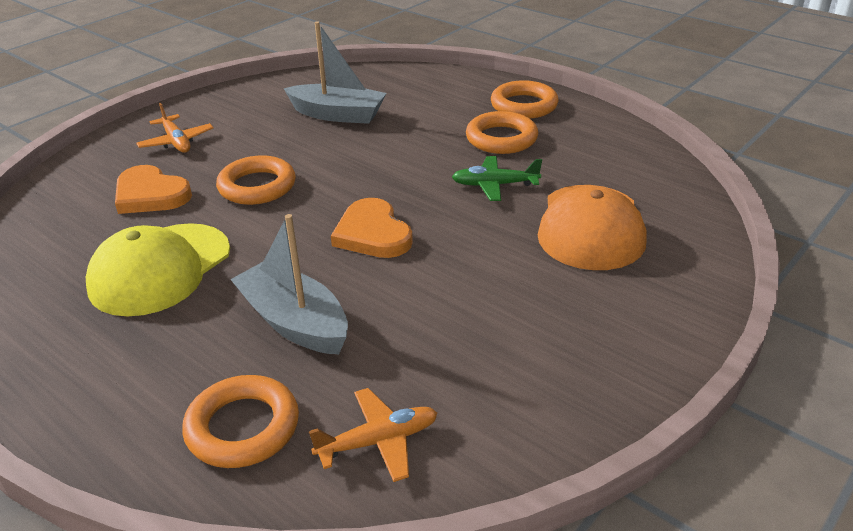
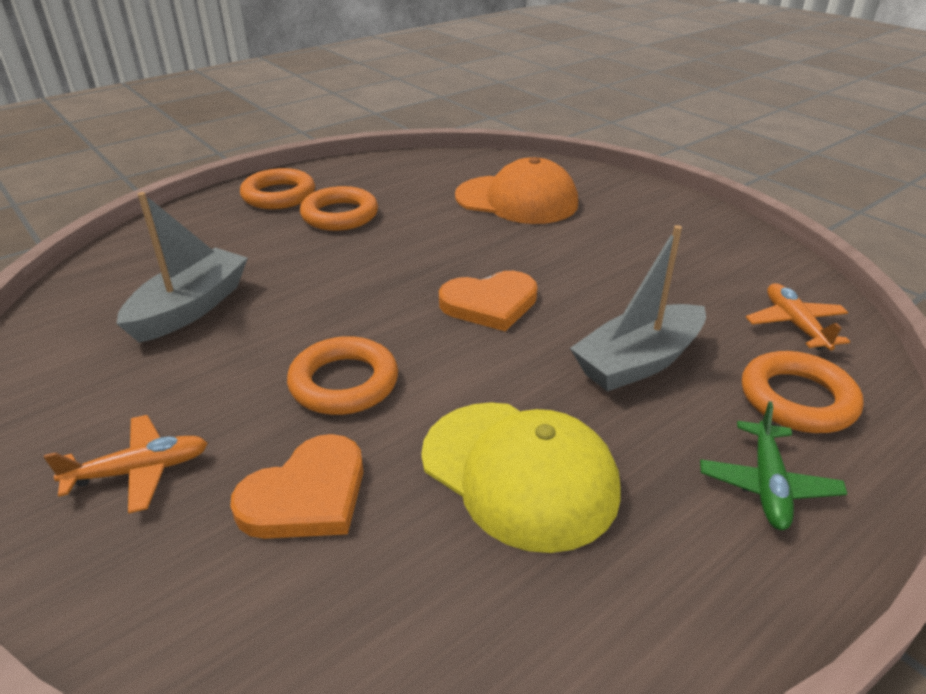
camera: 80 degrees left, 0 degrees up
(494, 185) = (428, 230): green plane -> green plane (767, 485)

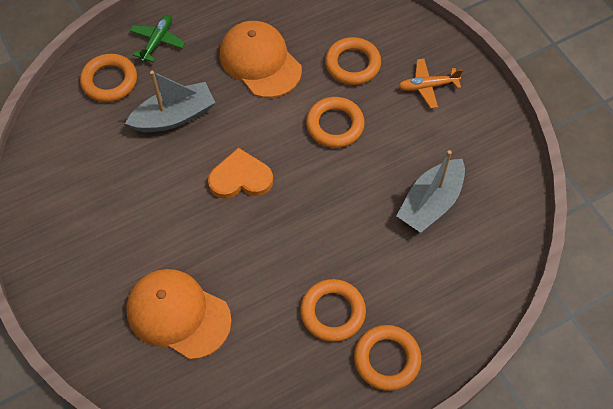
camera: 170 degrees left, 25 degrees up
(306, 495) = (352, 64): orange heart -> orange ring
(519, 473) = (260, 61): yellow cap -> orange cap
(794, 324) = (68, 131): orange plane -> none

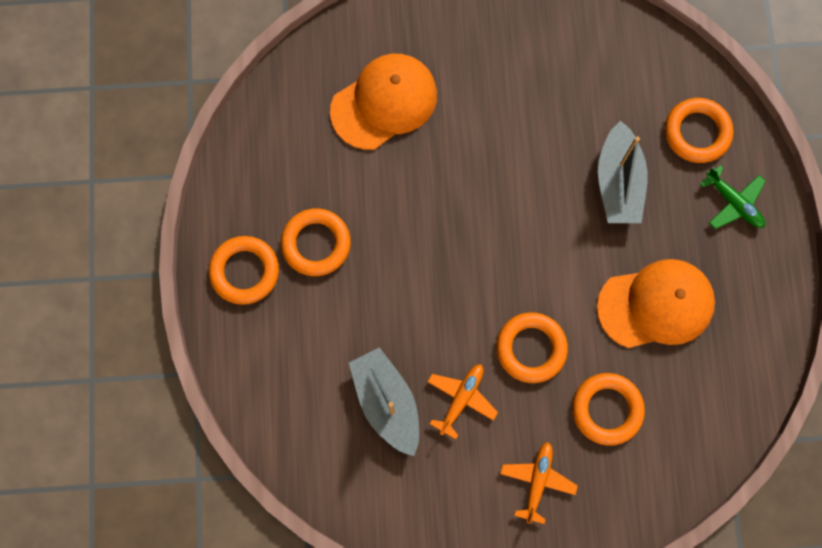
camera: 115 degrees right, 15 degrees up
(240, 178) = (509, 220): orange heart -> none
(398, 155) = (461, 399): none -> orange plane

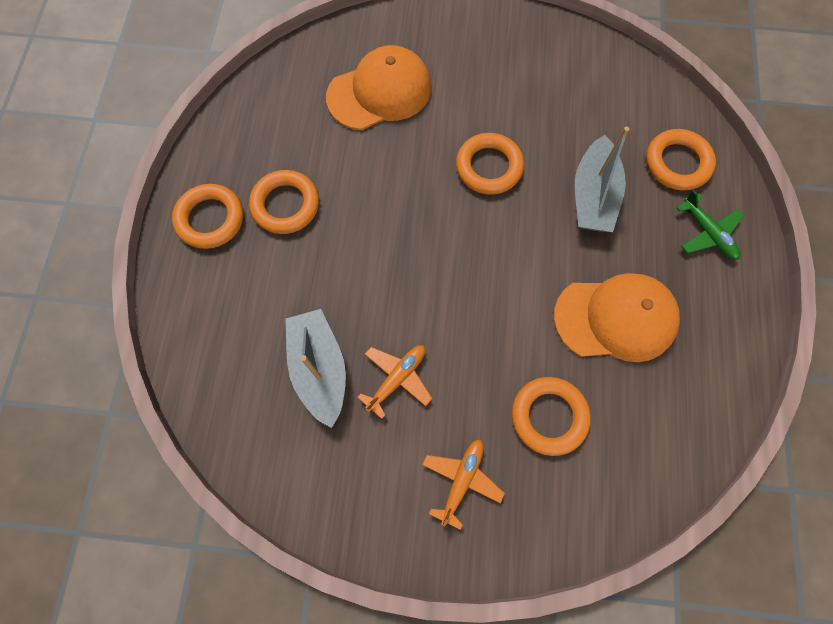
camera: 10 degrees right, 5 degrees down
(531, 348) = (479, 340): orange ring -> orange ring (489, 167)

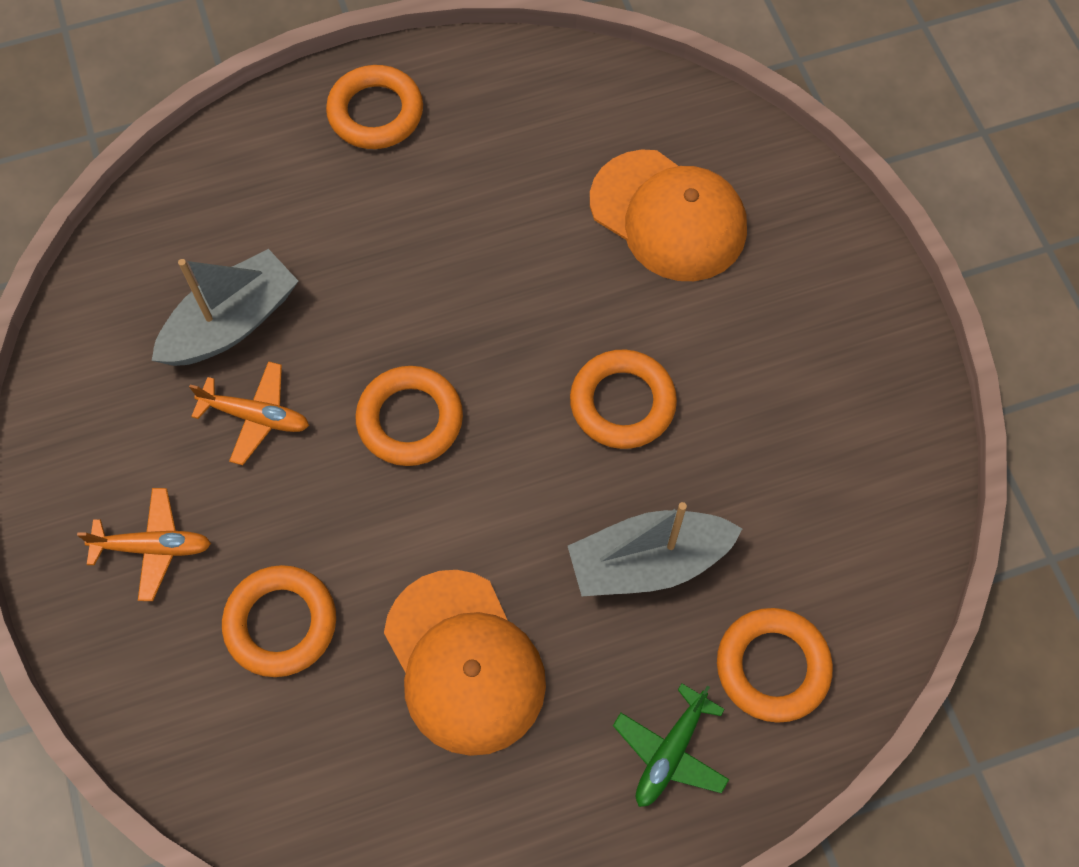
camera: 65 degrees right, 5 degrees down
(285, 205) = (436, 184): orange ring -> orange ring (410, 419)

